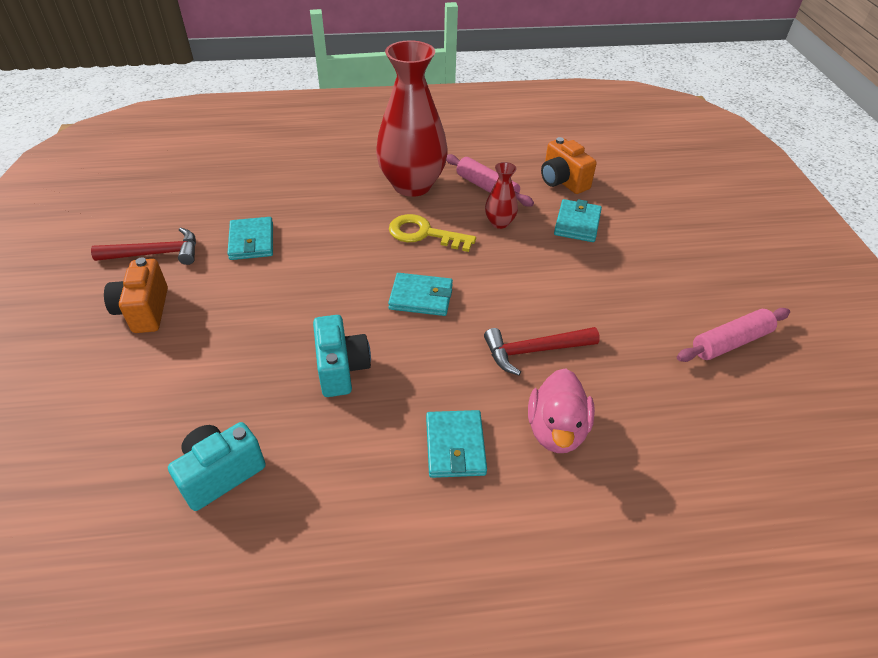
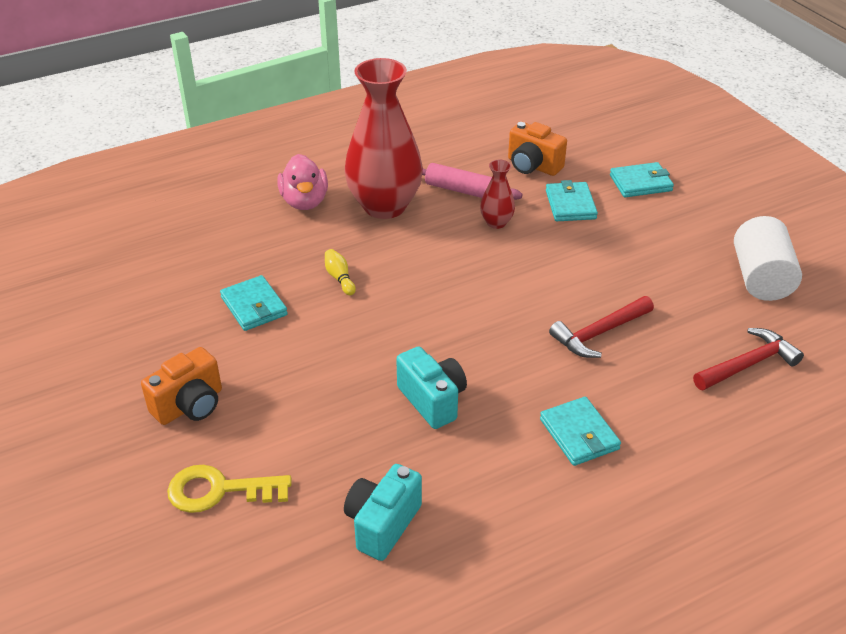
camera: 20 degrees left, 5 degrees down
(144, 311) = (190, 405): orange camera -> orange camera turned 105 degrees counterclockwise
(155, 254) = (157, 346): red hammer -> red hammer (748, 364)
(335, 236) = (339, 278): none -> yellow bowling pin
(421, 297) = (465, 314): turquoise wallet -> turquoise wallet (640, 183)
(424, 234) = (428, 252): yellow key -> yellow key (219, 490)
(556, 430) = (657, 394): pink duck -> pink duck (304, 201)
(730, 342) = (760, 278): pink rolling pin -> white cylinder

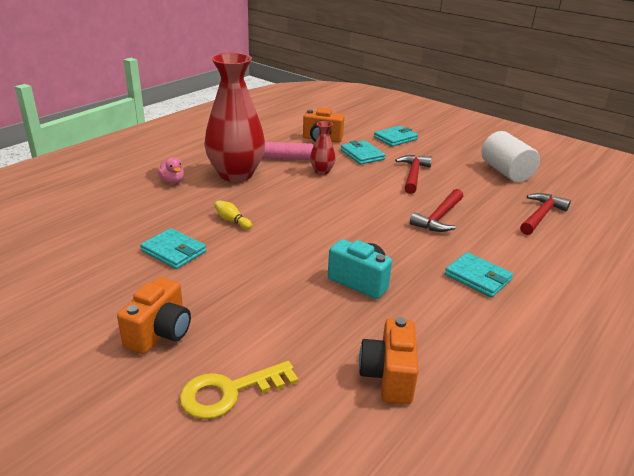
camera: 25 degrees left, 10 degrees down
(304, 201) = (172, 181): pink duck -> pink duck, size x0.61
(382, 524) = (388, 376): turquoise camera -> orange camera
(617, 255) = (413, 175): none -> red hammer

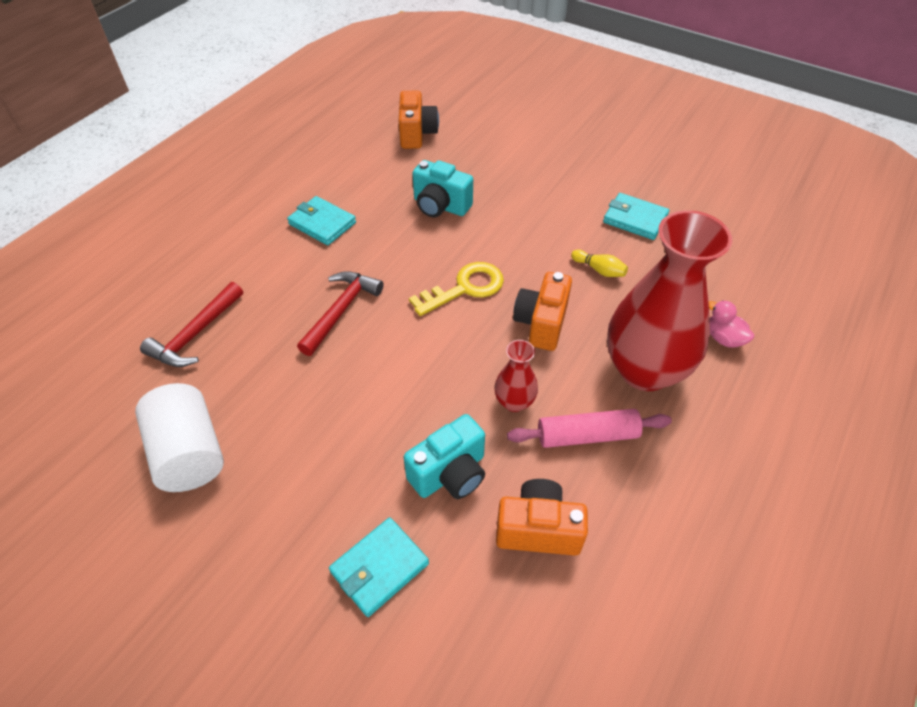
camera: 175 degrees right, 20 degrees up
(160, 333) = (592, 145): orange camera -> orange camera (541, 324)
(229, 392) = (522, 116): yellow key -> yellow key (465, 288)
(362, 155) = (450, 473): turquoise wallet -> turquoise camera
(413, 175) = (361, 415): red hammer -> none

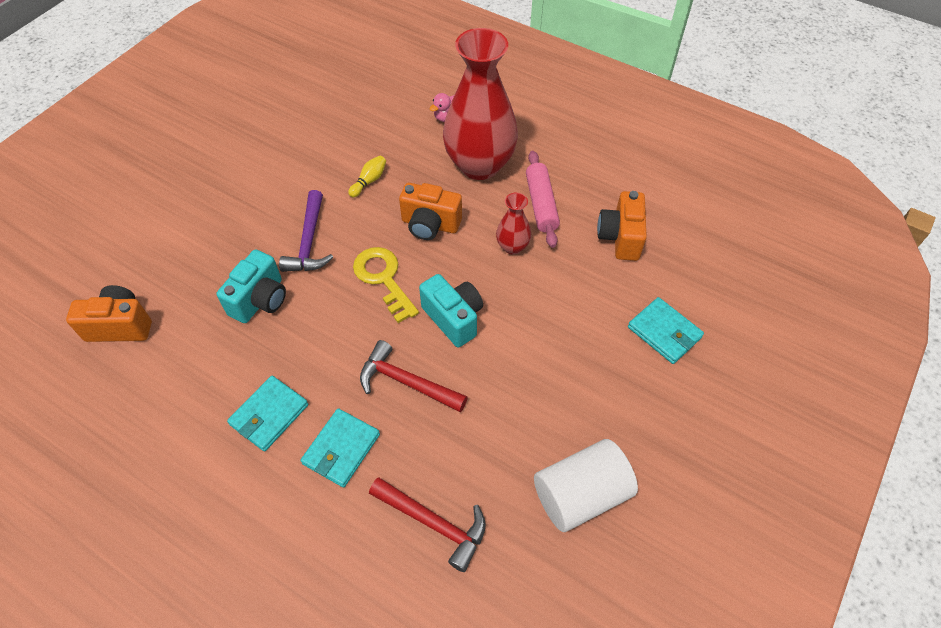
camera: 90 degrees left, 5 degrees up
(450, 473) = (581, 289): turquoise camera -> turquoise camera (453, 318)
(510, 231) = (309, 241): none -> purple hammer
(635, 219) = (307, 150): turquoise wallet -> turquoise wallet (341, 449)

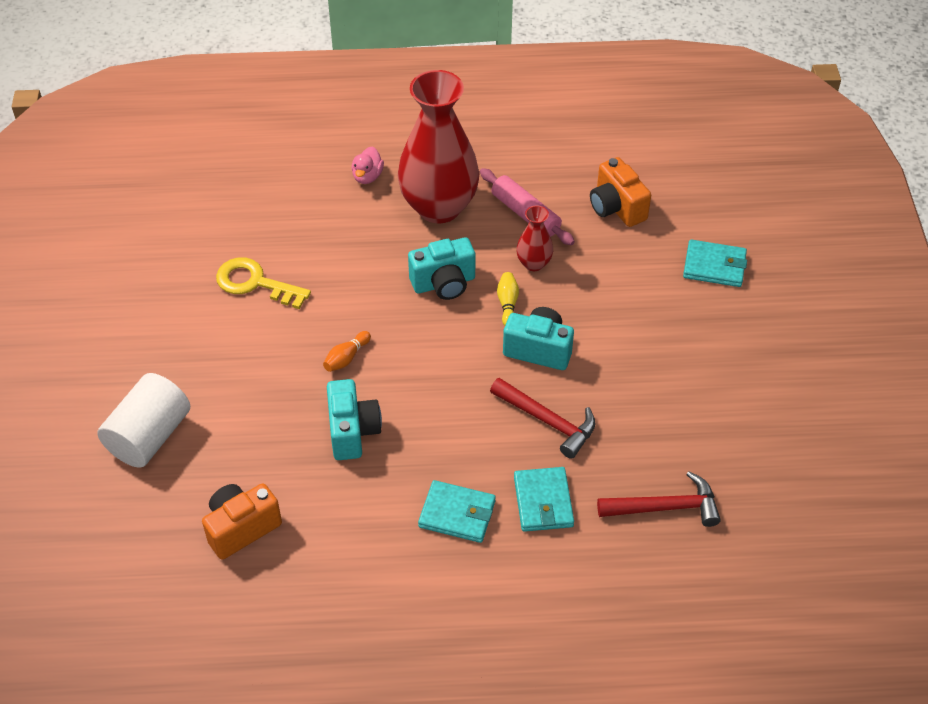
camera: 35 degrees left, 5 degrees down
(269, 415) = (457, 514): turquoise wallet -> turquoise wallet turned 75 degrees counterclockwise
(309, 241) = (346, 358): purple hammer -> orange bowling pin
(369, 181) = (349, 274): yellow bowling pin -> yellow bowling pin (507, 304)
(383, 279) = (447, 351): yellow key -> yellow key (255, 283)
(407, 382) = (547, 421): red hammer -> red hammer turned 135 degrees counterclockwise
(430, 224) = (444, 283): orange camera -> turquoise camera
(581, 495) = (753, 421): white cylinder -> white cylinder (149, 436)

